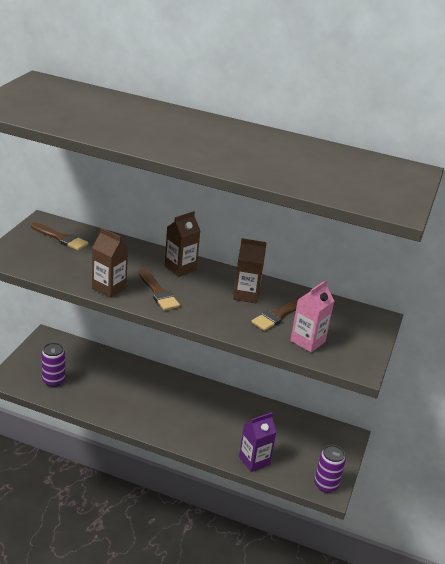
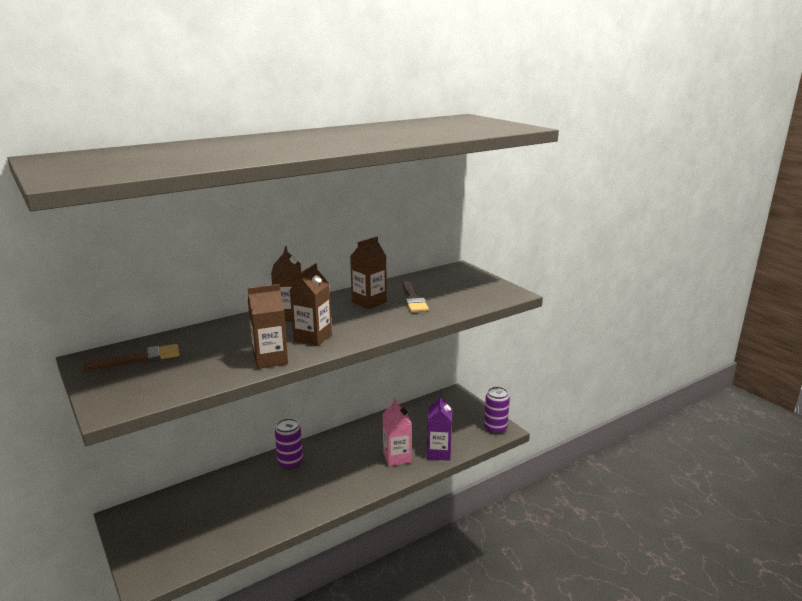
camera: 50 degrees left, 10 degrees down
(53, 381) = (198, 540): purple can -> purple can (290, 463)
(158, 292) = (312, 337): brown brush -> brown carton
(307, 341) = (460, 300): pink carton -> pink carton (397, 457)

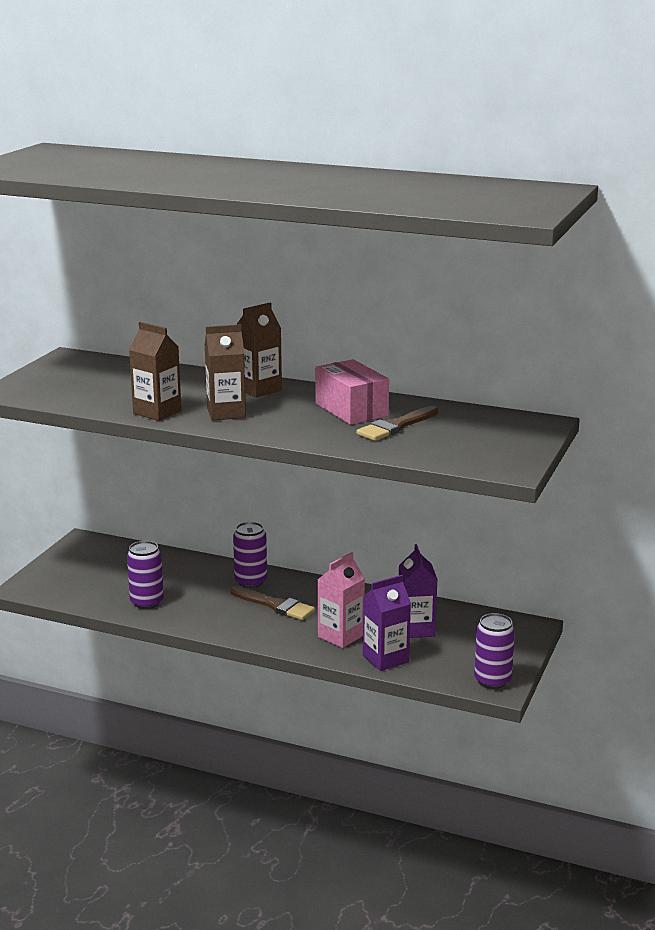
camera: 55 degrees right, 0 degrees up
(139, 359) = (92, 370): brown brush -> brown brush (275, 605)
(256, 521) = (147, 602): none -> purple can
(369, 302) = (351, 409): brown carton -> pink box
(418, 428) = (416, 629): none -> purple carton

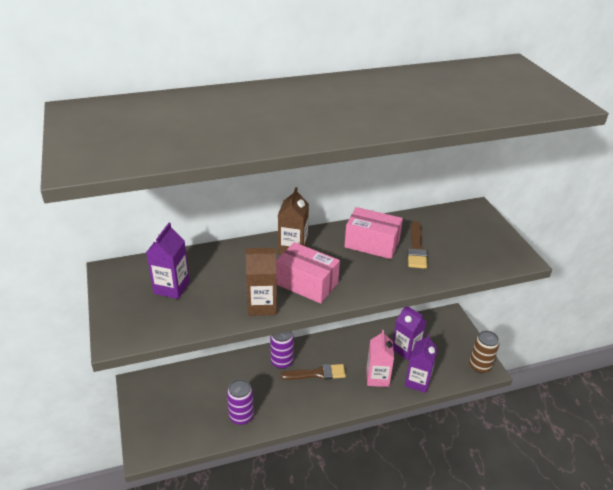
camera: 40 degrees left, 15 degrees up
(100, 379) = (171, 287): none -> purple carton
(226, 413) = (306, 284): brown carton -> pink box
(492, 680) = (479, 366): purple can -> brown can

